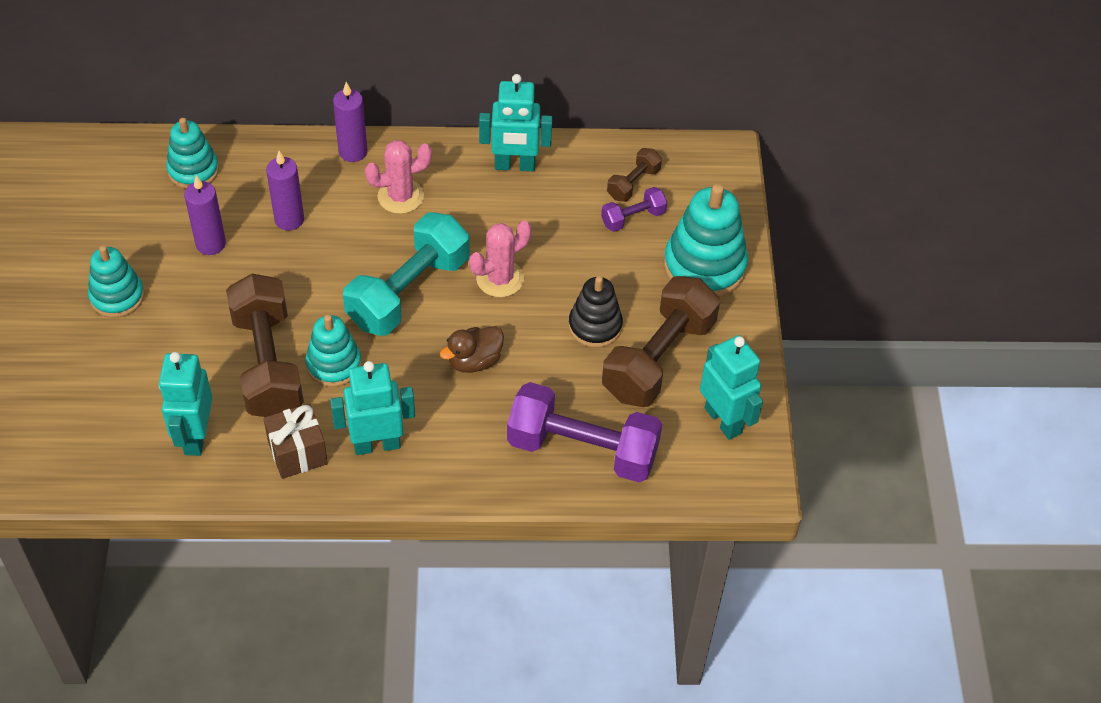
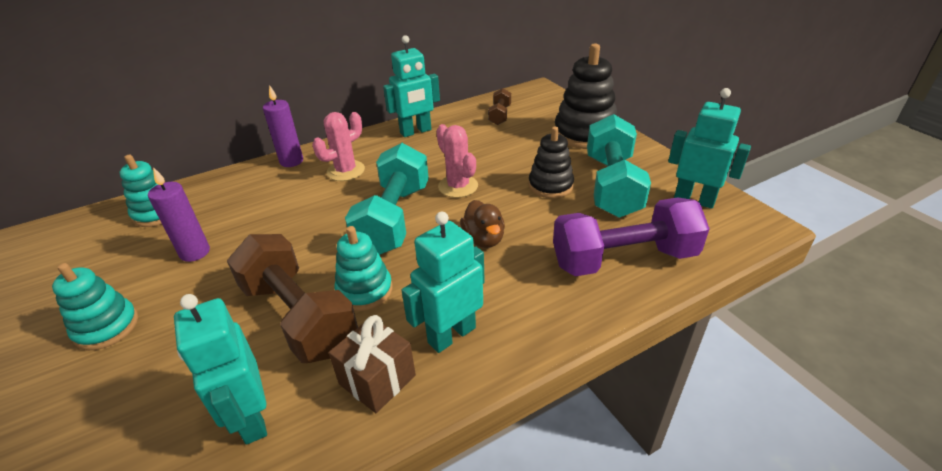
camera: 25 degrees left, 15 degrees down
(289, 219) = (261, 213): purple candle -> none
(474, 361) = (483, 239): brown duck -> brown duck turned 45 degrees counterclockwise
(500, 279) = (458, 186): pink cactus -> pink cactus turned 60 degrees counterclockwise
(633, 218) = (516, 129): purple dumbbell -> none
(658, 358) = (611, 185): brown dumbbell -> turquoise dumbbell
(704, 266) = (584, 134): turquoise stacking toy -> black stacking toy

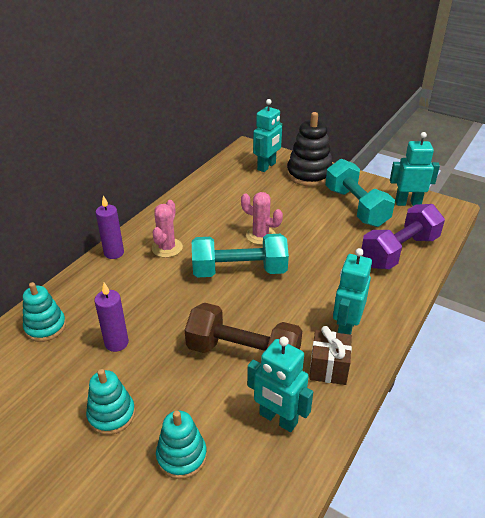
camera: 30 degrees left, 0 degrees up
(364, 290) = (268, 323): turquoise stacking toy -> turquoise stacking toy (181, 456)
(394, 218) = (239, 271): turquoise dumbbell -> turquoise dumbbell turned 75 degrees counterclockwise
(416, 131) = (189, 203): turquoise robot -> turquoise robot (267, 166)
(483, 239) = (311, 266): brown duck -> none
(500, 115) = (239, 174): brown dumbbell -> none
(550, 185) = (319, 217): black stacking toy -> none

